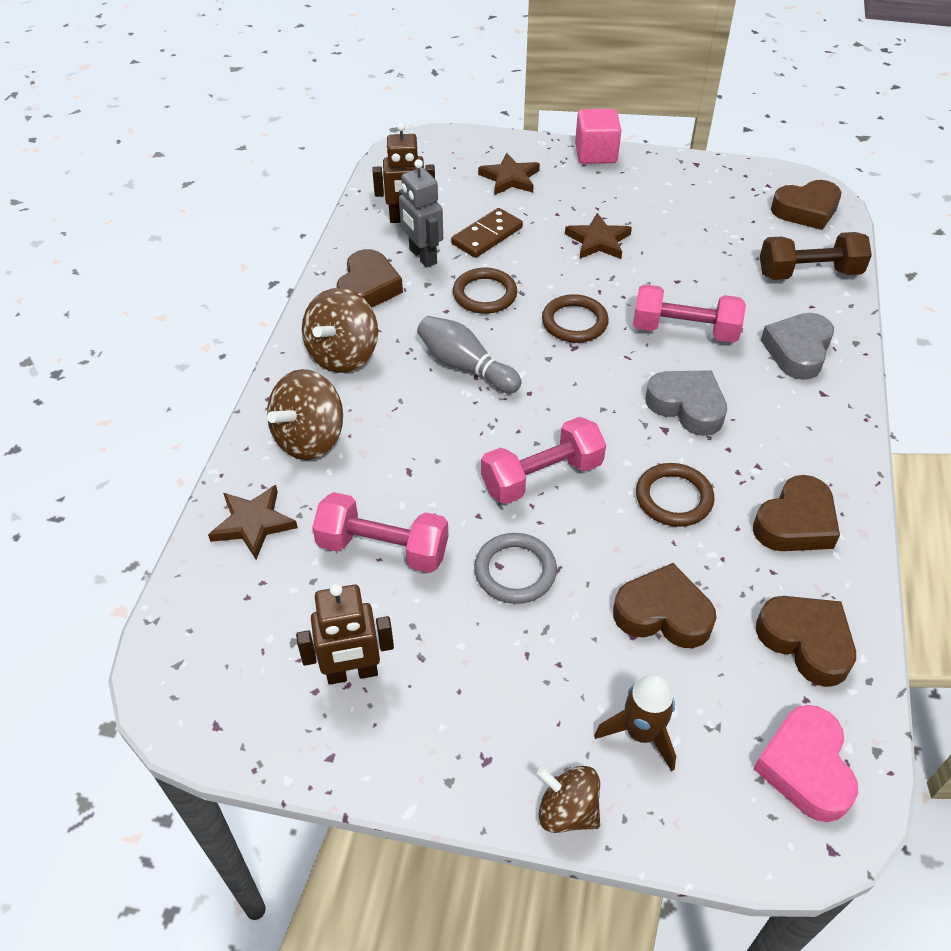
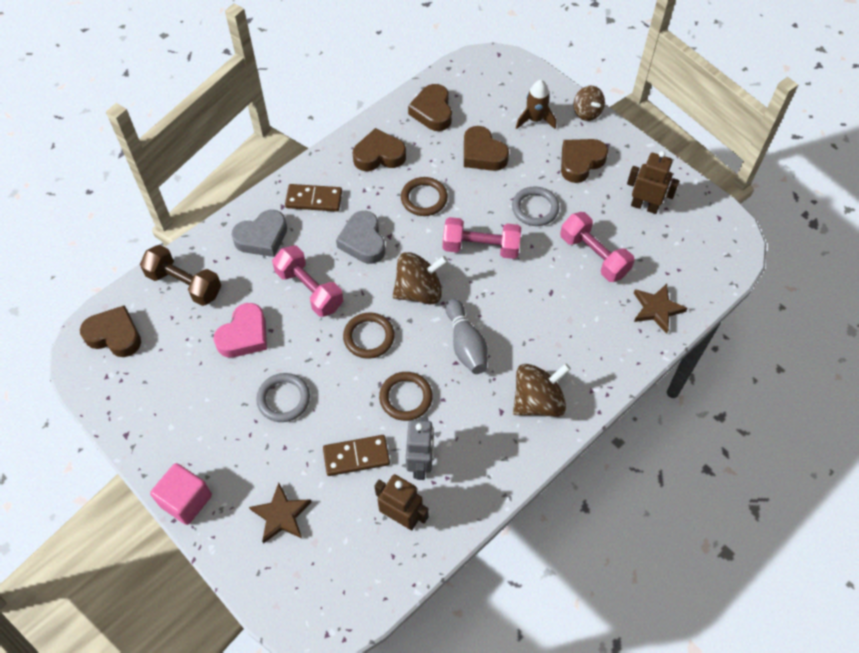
camera: 145 degrees left, 10 degrees up
(310, 439) = (596, 347): brown spinning top -> brown spinning top (419, 291)
(368, 287) = (481, 456): brown heart -> brown heart (580, 162)
(598, 241) = (283, 399): brown star -> grey ring
(799, 420) = (314, 200): none -> brown domino
(805, 767) = (481, 77): pink heart -> pink heart (244, 335)

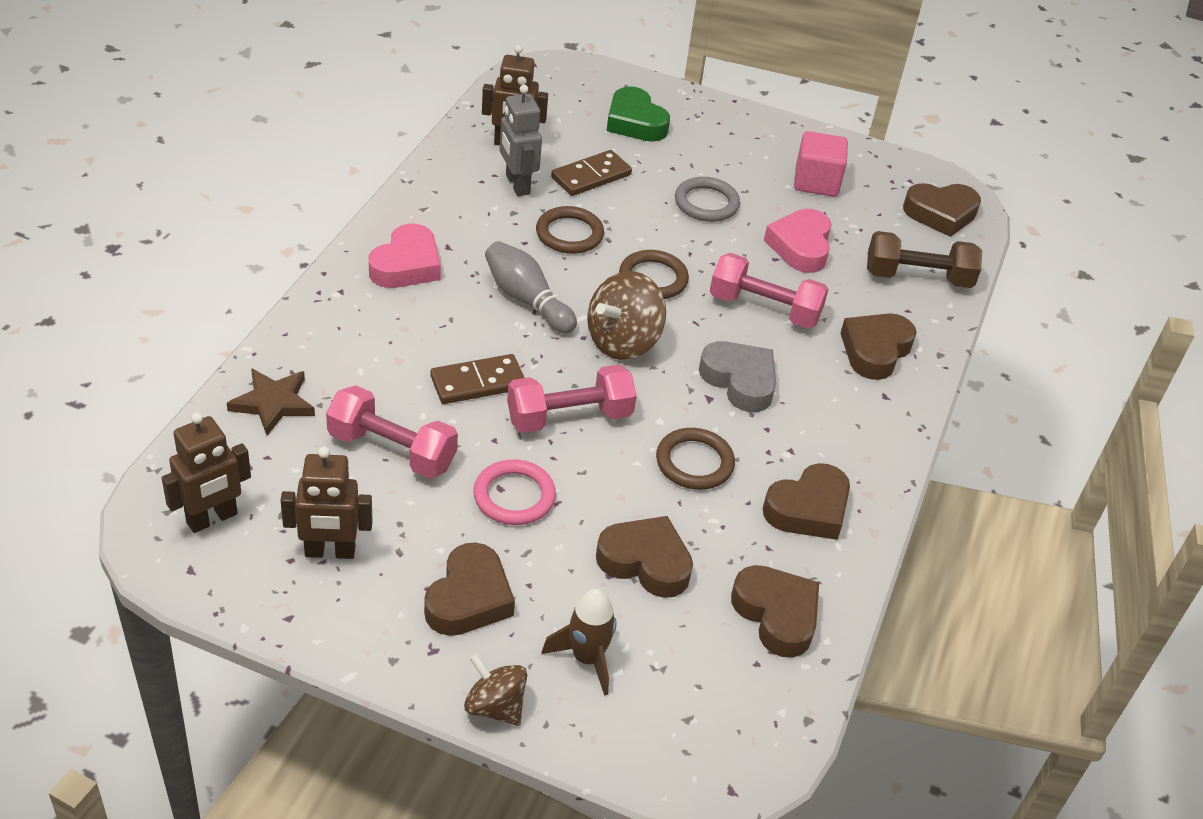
camera: 150 degrees right, 15 degrees down
(186, 500) = (735, 114): pink cube -> pink cube (816, 182)
(262, 237) = (875, 350): grey heart -> brown heart
(281, 515) = (635, 122): brown star -> green heart
(314, 200) = (850, 416): brown domino -> brown domino (478, 382)
(535, 208) = (514, 496): grey ring -> pink ring
(538, 401) = (406, 265): brown spinning top -> pink heart
(704, 243) = (212, 519): none -> brown robot

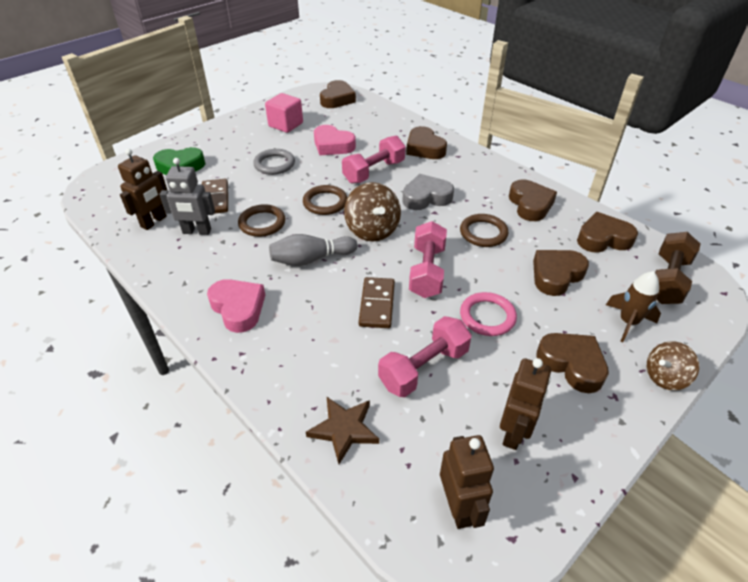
camera: 60 degrees left, 0 degrees up
(918, 277) = (379, 120): brown dumbbell -> brown dumbbell (667, 280)

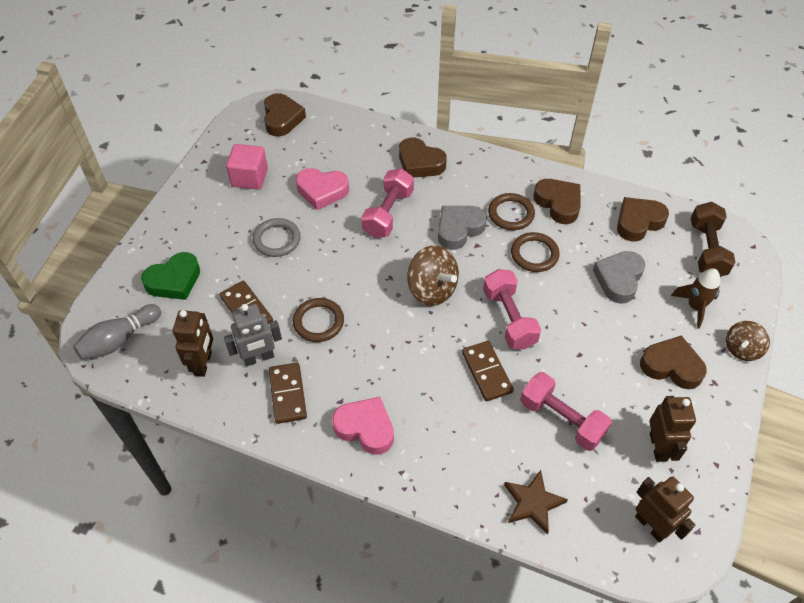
camera: 25 degrees left, 10 degrees up
(197, 262) = (287, 394): none -> brown domino
(311, 259) = (396, 346): grey bowling pin -> grey bowling pin (119, 340)
(325, 202) = (364, 272): brown ring -> brown ring (511, 214)
(423, 368) = (561, 419): pink dumbbell -> pink dumbbell turned 75 degrees counterclockwise
(487, 316) = (585, 346): pink ring -> none
(556, 275) = (618, 279): brown heart -> grey heart

